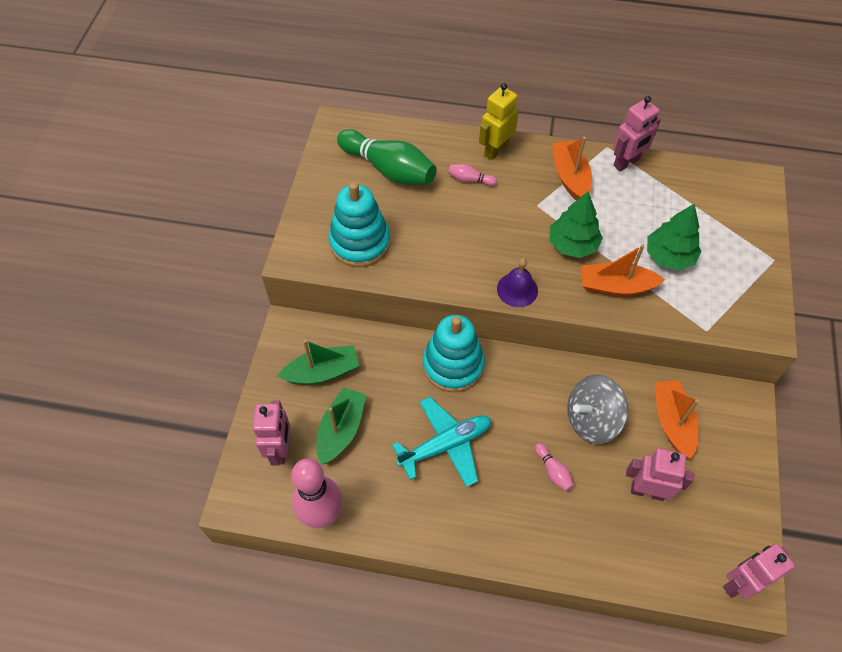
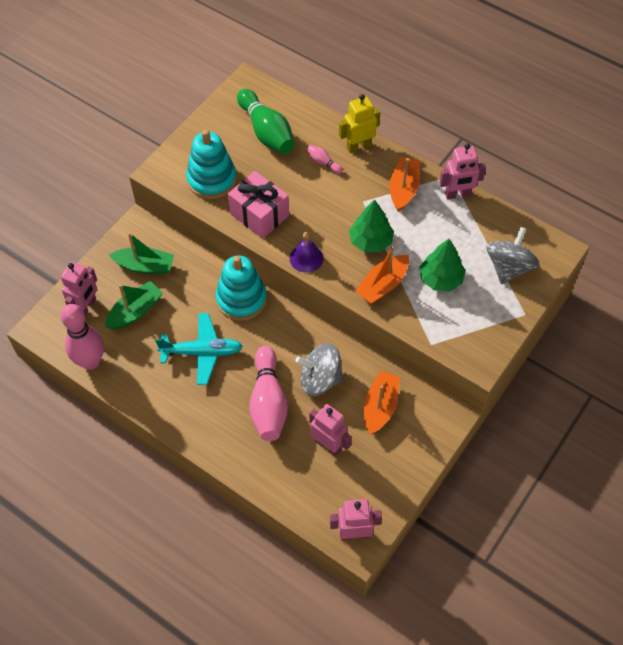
camera: 25 degrees right, 0 degrees up
(436, 261) = (259, 214): none -> pink gift
(553, 471) = (268, 402): pink bowling pin -> pink bowling pin, size x2.31
(616, 286) = (383, 285): orange boat -> orange boat turned 75 degrees counterclockwise
(726, 217) = (508, 267): none -> grey spinning top

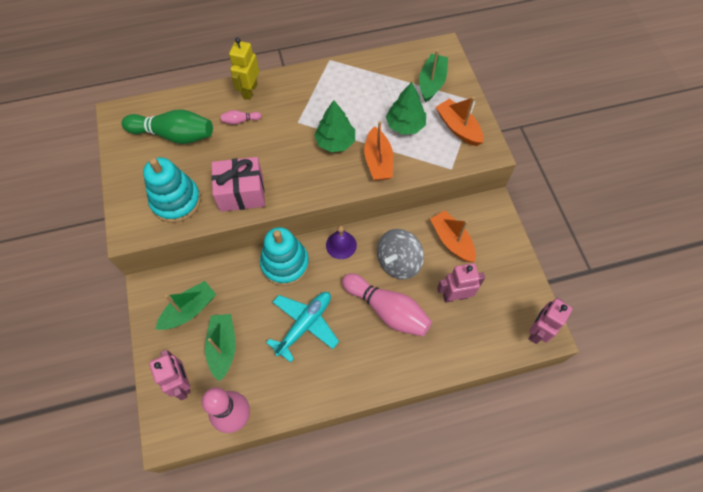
camera: 50 degrees left, 5 degrees up
(306, 258) = (310, 191): purple bell -> purple bell (341, 245)
(403, 189) = (312, 92): orange boat -> orange boat (458, 128)
(457, 194) = (348, 67): pink robot -> none
(508, 267) = (431, 83): grey spinning top -> green boat

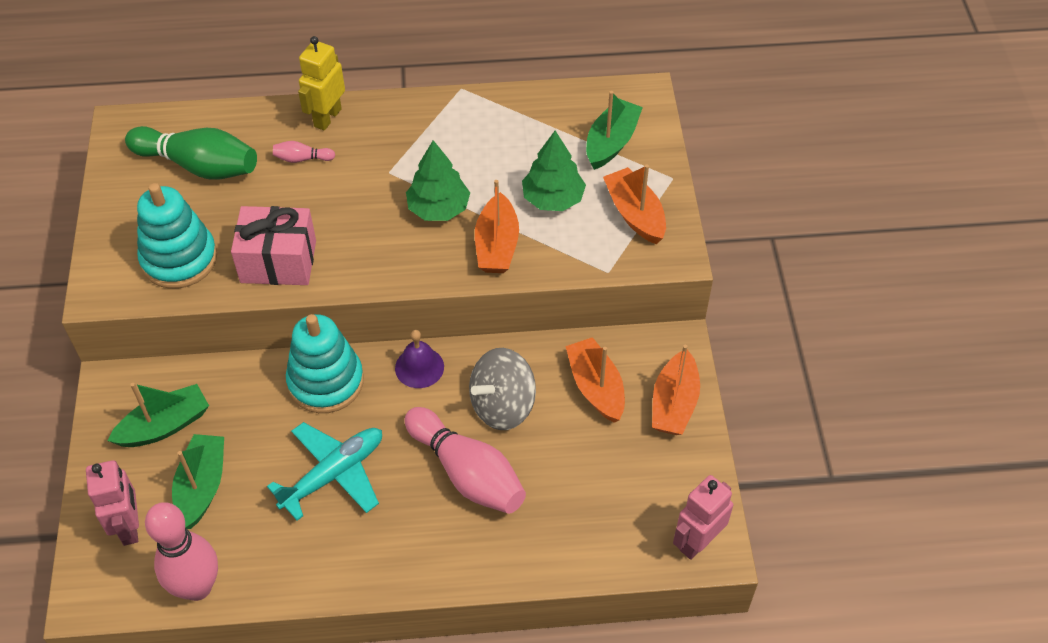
camera: 10 degrees right, 10 degrees down
(455, 296) = (579, 469): pink robot -> none
(501, 244) = (674, 403): none -> orange boat

